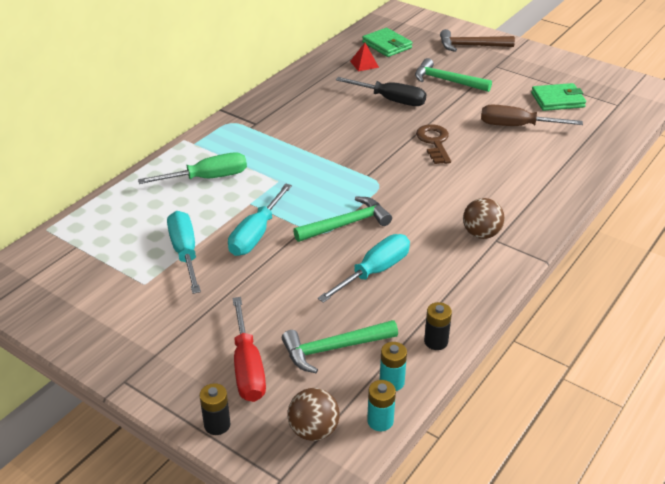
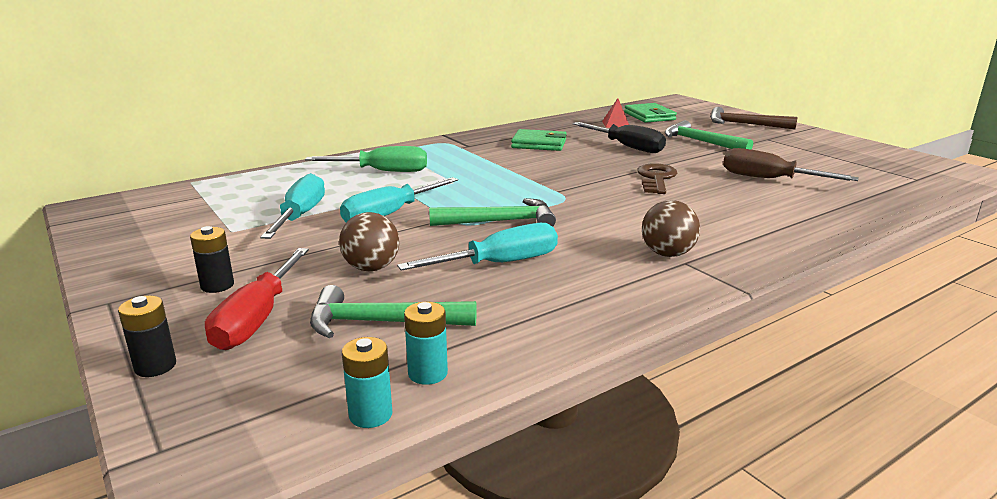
camera: 20 degrees right, 15 degrees down
(313, 430) = (268, 402): brown ball -> brown ball (371, 268)
(436, 341) = (527, 343): black battery -> black battery (217, 285)
(557, 100) = (834, 167): green wallet -> green wallet (539, 144)

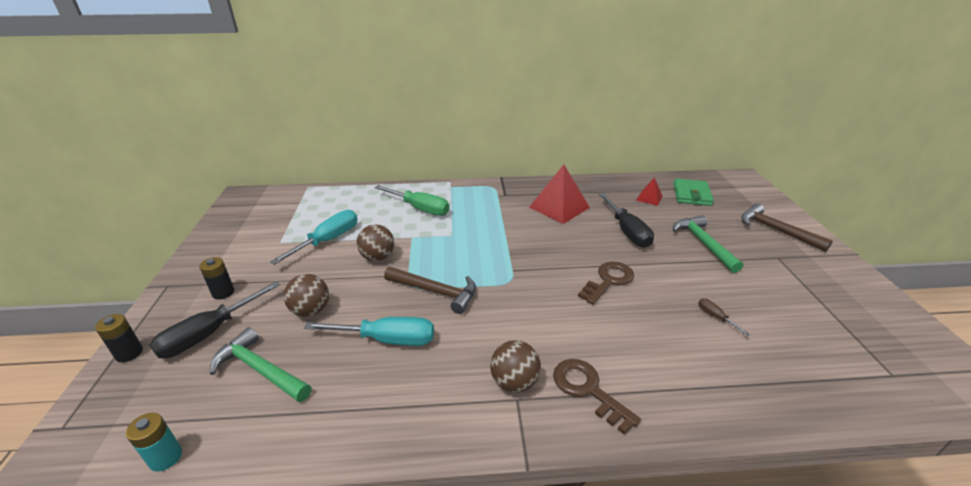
camera: 30 degrees right, 10 degrees up
(258, 318) = (210, 333): red screwdriver -> black screwdriver
(390, 214) = (378, 257): turquoise screwdriver -> brown ball
(428, 373) = (231, 435): turquoise battery -> none
(499, 221) = (435, 292): green hammer -> brown hammer
(539, 144) = (559, 207): green wallet -> red pyramid
(734, 241) = (588, 390): none -> brown key
(769, 179) = (716, 317): brown screwdriver -> brown screwdriver, size x0.46

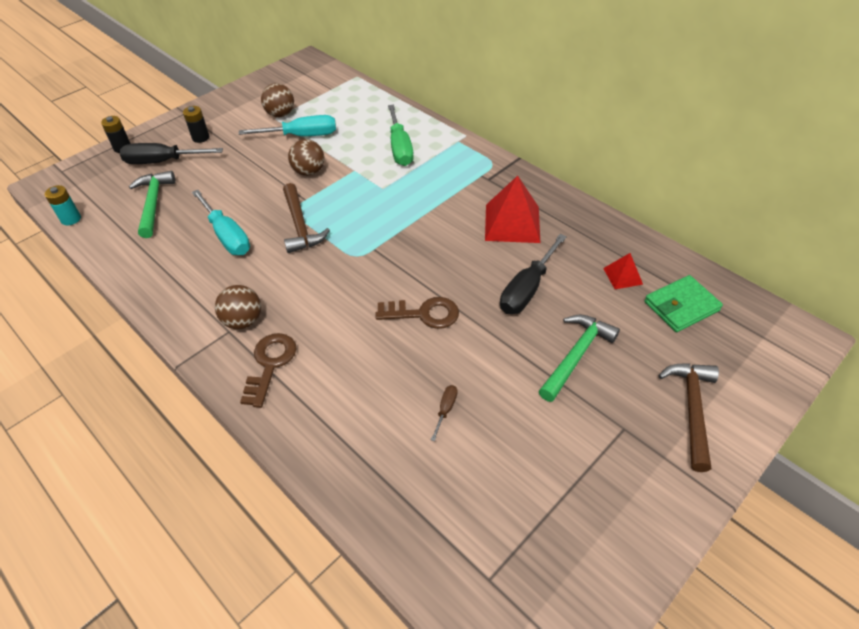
camera: 50 degrees right, 15 degrees up
(311, 310) = (221, 184): brown ball -> brown ball (280, 114)

